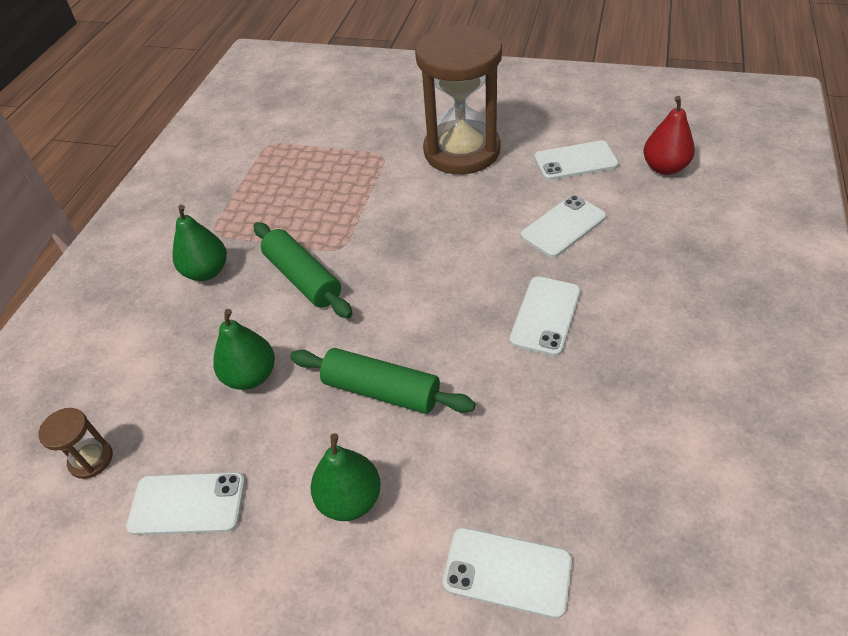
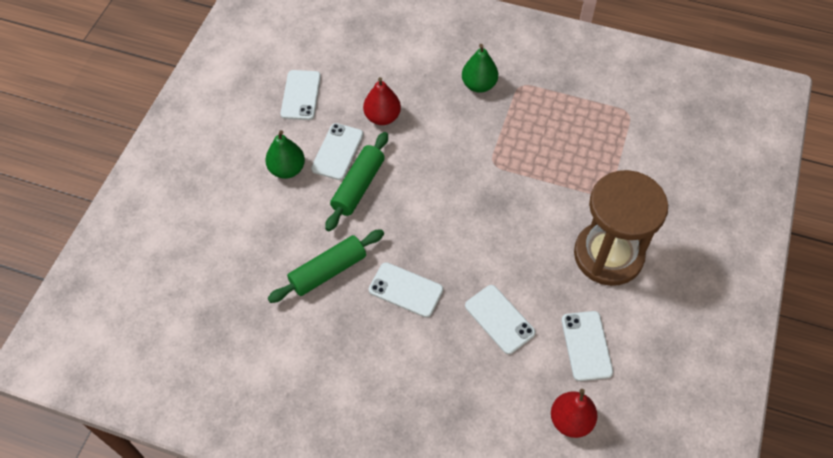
camera: 90 degrees right, 10 degrees up
(91, 459) = (337, 48): brown hourglass -> none
(251, 376) = (382, 117): green pear -> red pear
(303, 278) = (464, 141): green rolling pin -> green rolling pin (328, 271)
(507, 571) = (229, 241): white phone -> white phone (337, 151)

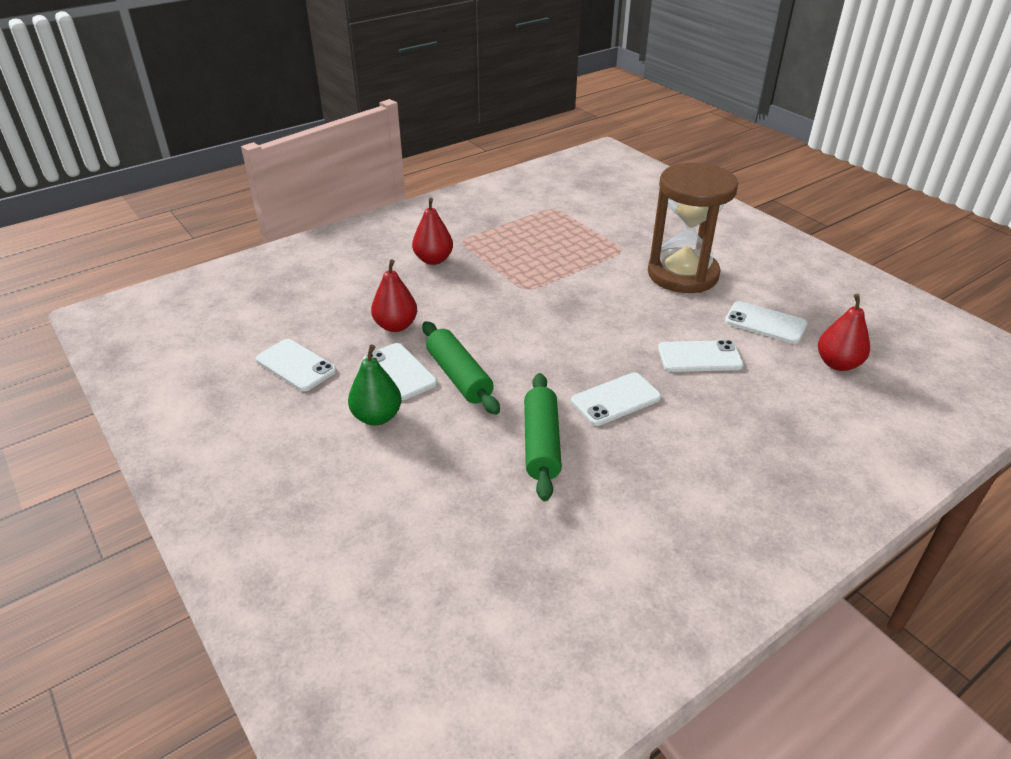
camera: 55 degrees left, 20 degrees down
(479, 85) = (433, 260): green pear -> red pear

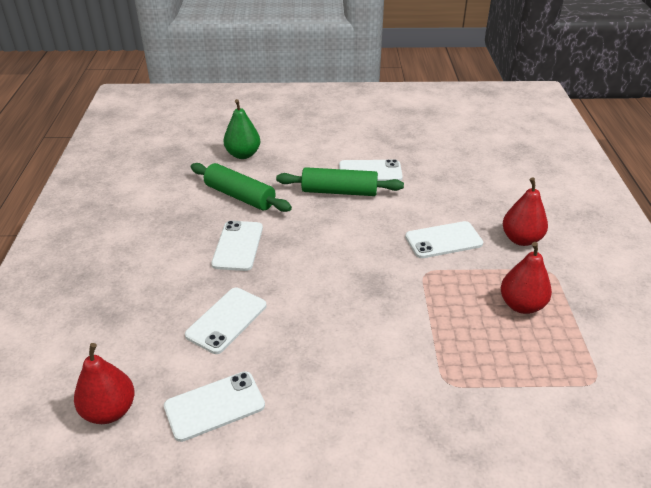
camera: 125 degrees right, 0 degrees up
(296, 365) = (416, 139): white phone -> white phone (443, 240)
(377, 417) = (334, 151): green pear -> green pear (243, 154)
(396, 326) = (428, 187): red pear -> red pear (521, 305)
(682, 274) = (354, 403): brown hourglass -> none

